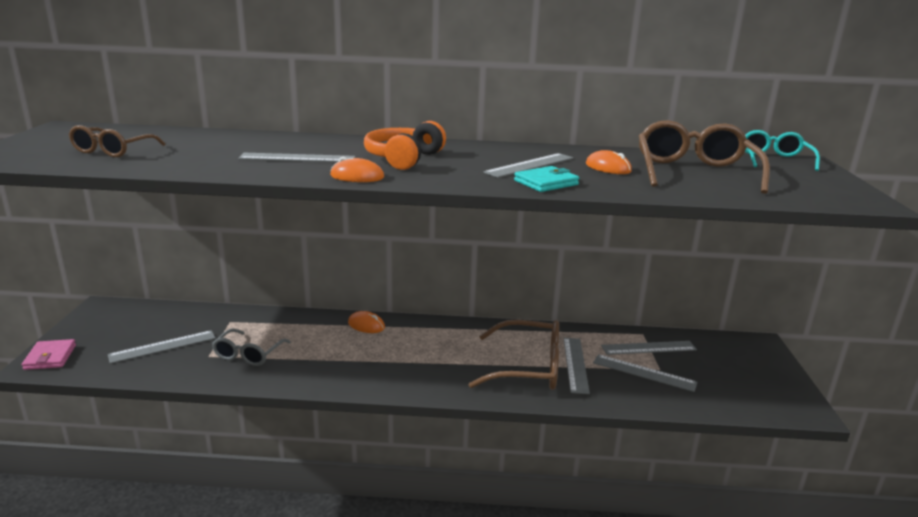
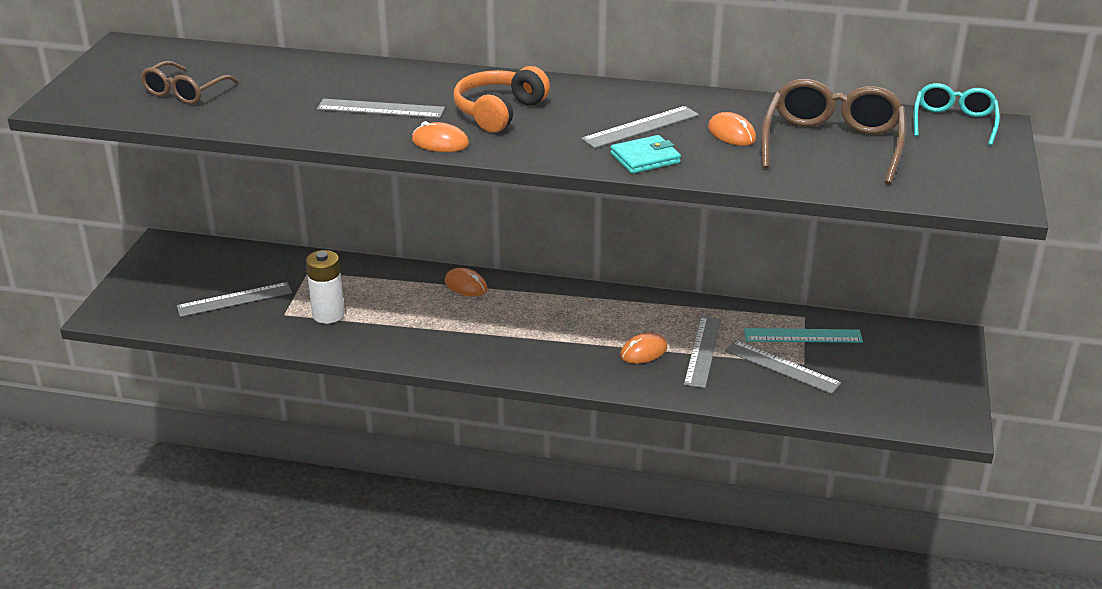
camera: 10 degrees right, 10 degrees up
(50, 357) = (117, 305): pink wallet -> none
(249, 354) = (328, 315): grey glasses -> white battery
(527, 368) = (643, 351): brown glasses -> orange mouse
(648, 348) = (803, 336): grey ruler -> turquoise ruler

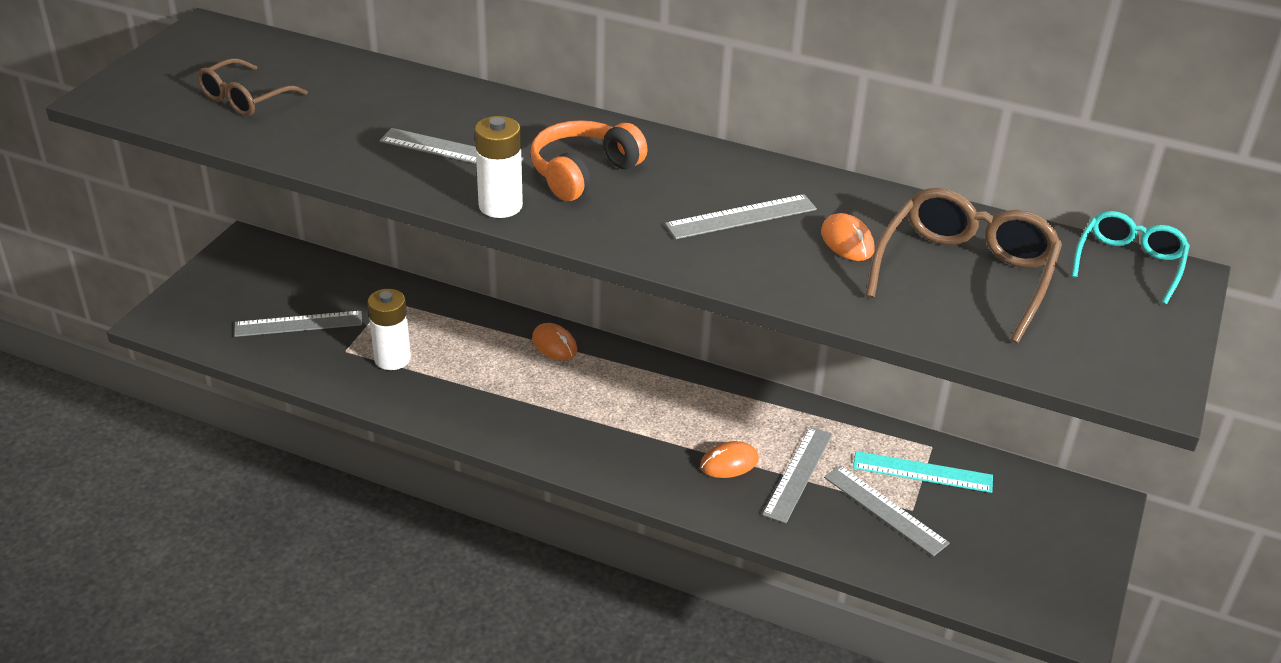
camera: 10 degrees right, 5 degrees up
(440, 142) = (500, 206): orange mouse -> white battery
(645, 158) = (730, 262): turquoise wallet -> none

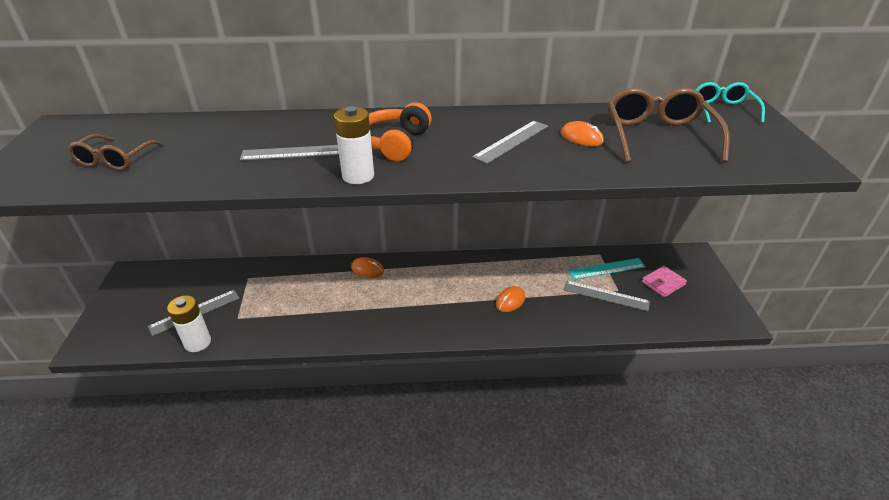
camera: 25 degrees left, 0 degrees up
(392, 359) = (272, 312): white battery -> white battery (198, 342)
(798, 473) = (549, 293): grey ruler -> none
(999, 527) = (663, 283): none -> pink wallet

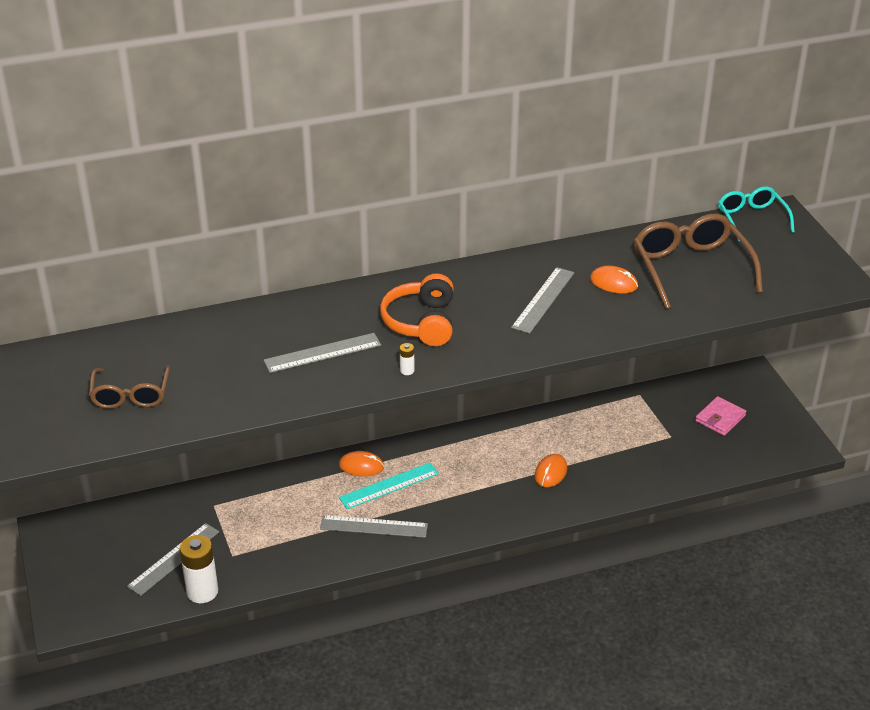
camera: 15 degrees left, 0 degrees up
(358, 176) = (407, 370): white battery -> white battery, size x0.43
(606, 269) = (651, 412): turquoise ruler -> turquoise ruler (389, 486)
(606, 295) = (658, 446): grey ruler -> grey ruler (374, 526)

